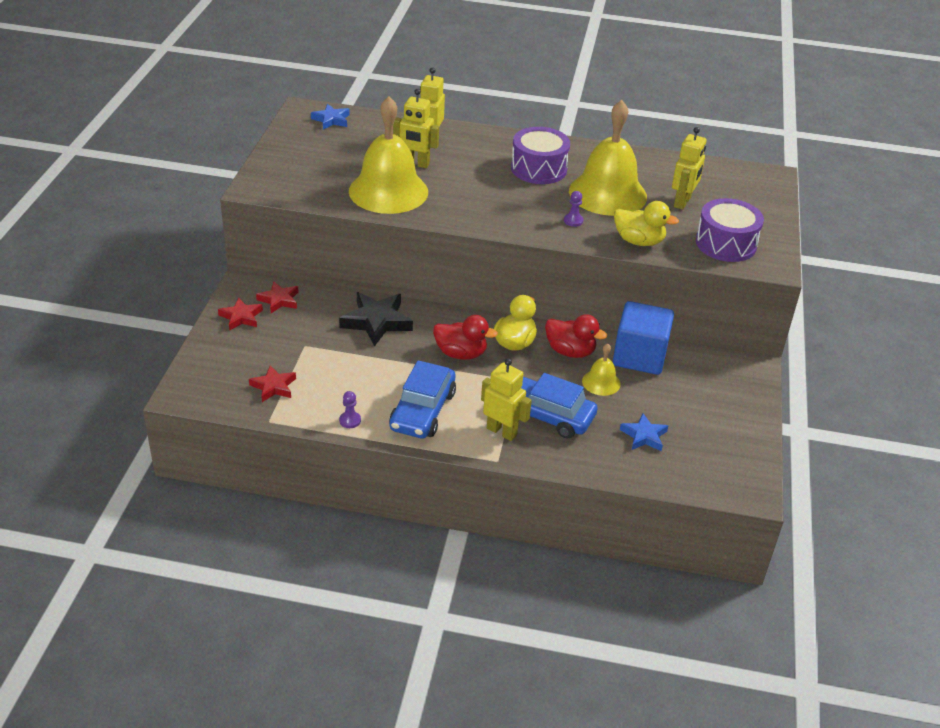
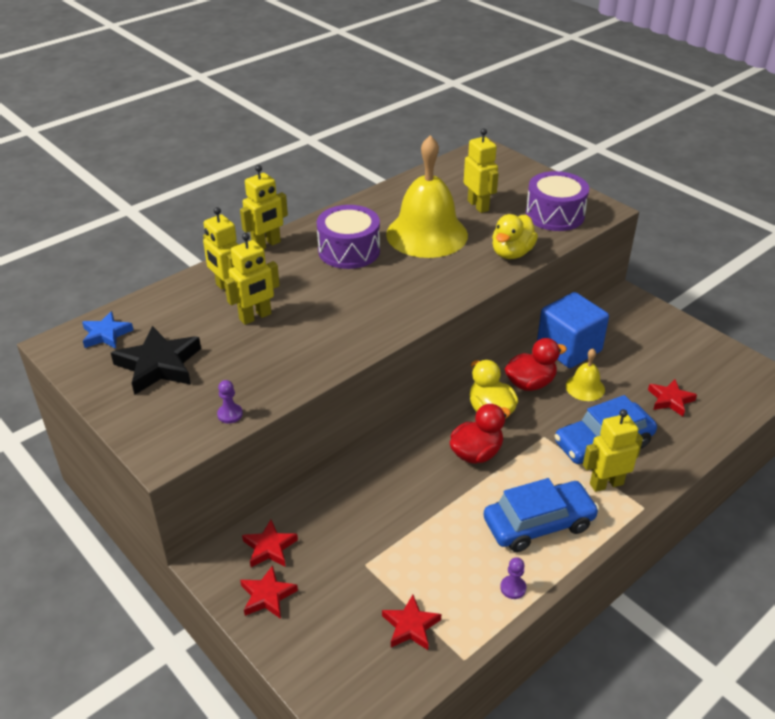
camera: 50 degrees left, 0 degrees up
(377, 322) = (377, 488): black star -> black star (159, 365)
(388, 191) = (282, 357): yellow bell -> none
(423, 411) = (538, 524): blue car -> blue car turned 75 degrees counterclockwise
(498, 133) = (266, 245): none -> yellow robot
(573, 221) = (448, 271): purple pawn -> purple pawn (230, 414)
(639, 241) = (512, 253): yellow duck -> yellow duck turned 150 degrees clockwise
(644, 436) = (670, 400): blue star -> red star

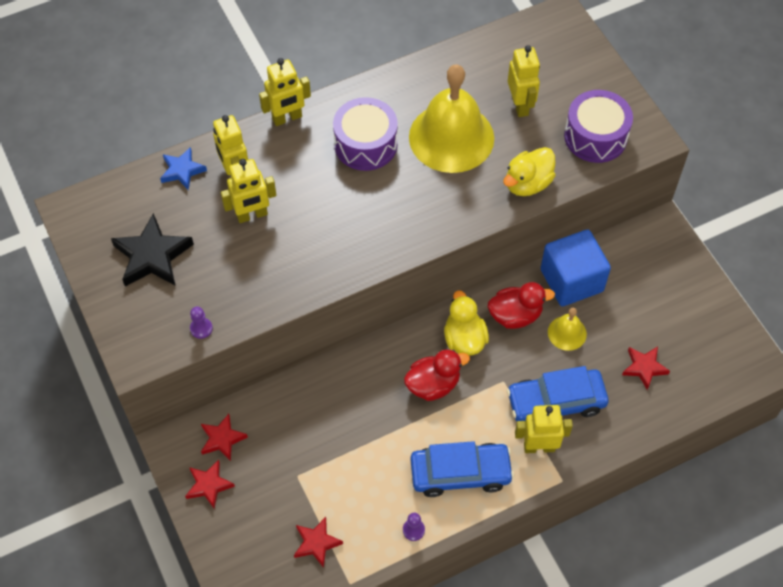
camera: 15 degrees right, 20 degrees up
(106, 334) = (113, 207): blue star -> blue star (182, 171)

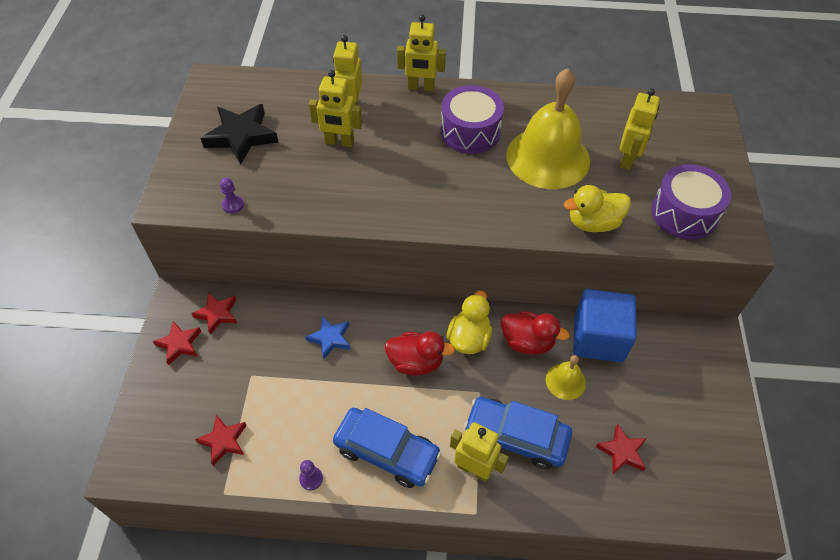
camera: 30 degrees right, 5 degrees down
(182, 171) = (312, 89): blue star -> blue star (330, 338)

